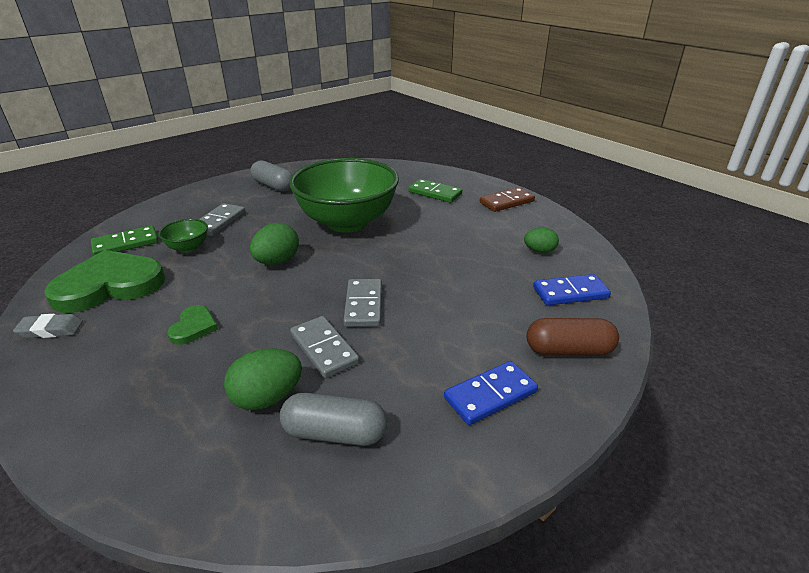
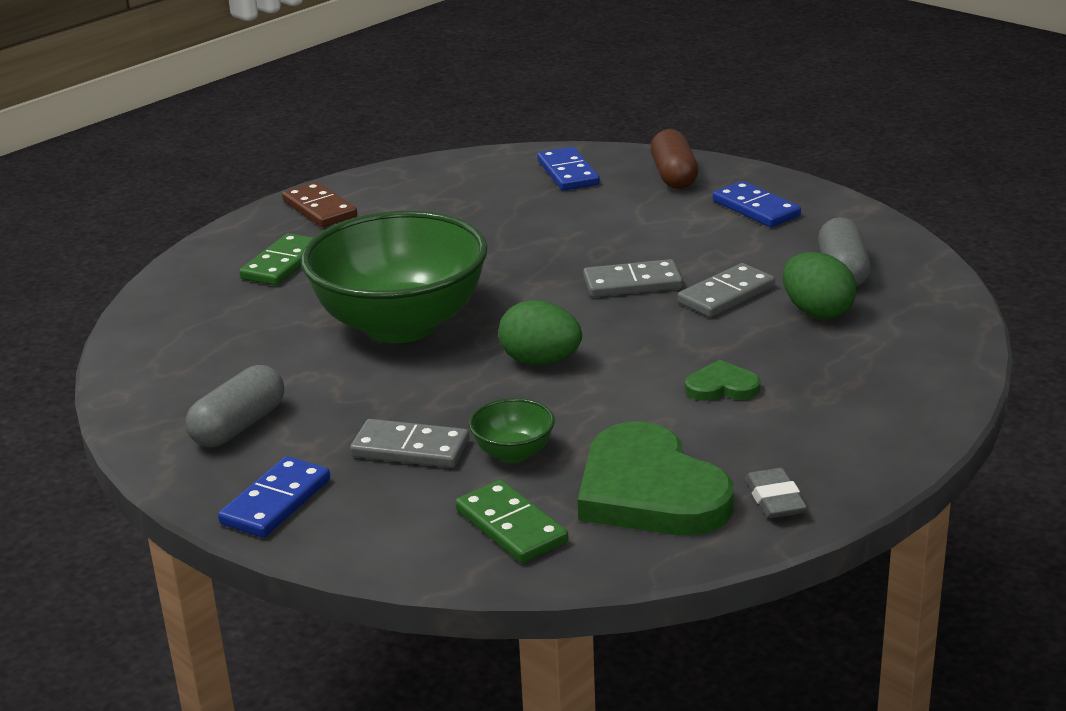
camera: 95 degrees left, 5 degrees down
(204, 194) = (276, 502): none -> blue domino
(539, 251) = (473, 187): green egg -> none

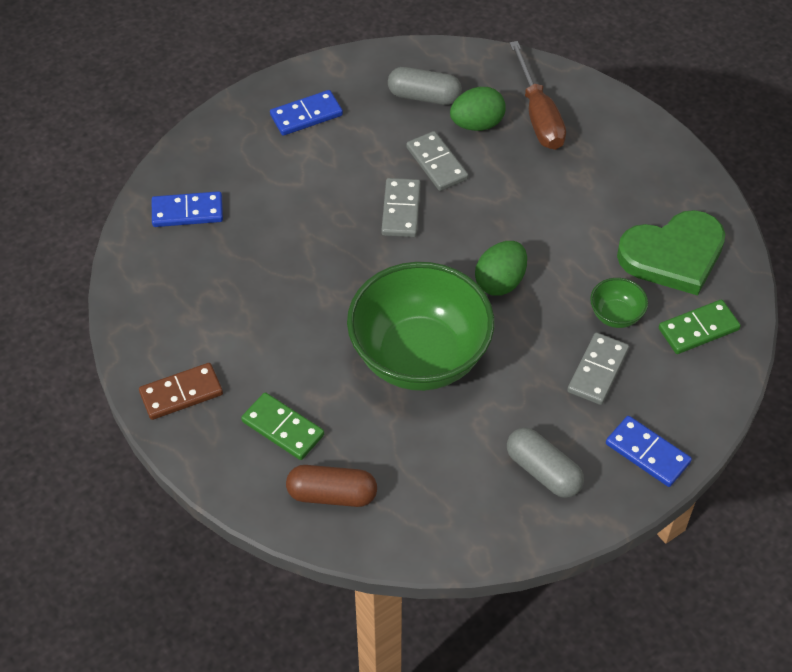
camera: 80 degrees left, 25 degrees up
(674, 176) = (225, 148): brown capsule -> brown capsule (332, 494)
(722, 387) = (560, 194): green heart -> none
(775, 499) = (692, 200): grey eraser -> none
(867, 353) = (538, 115): none -> brown screwdriver

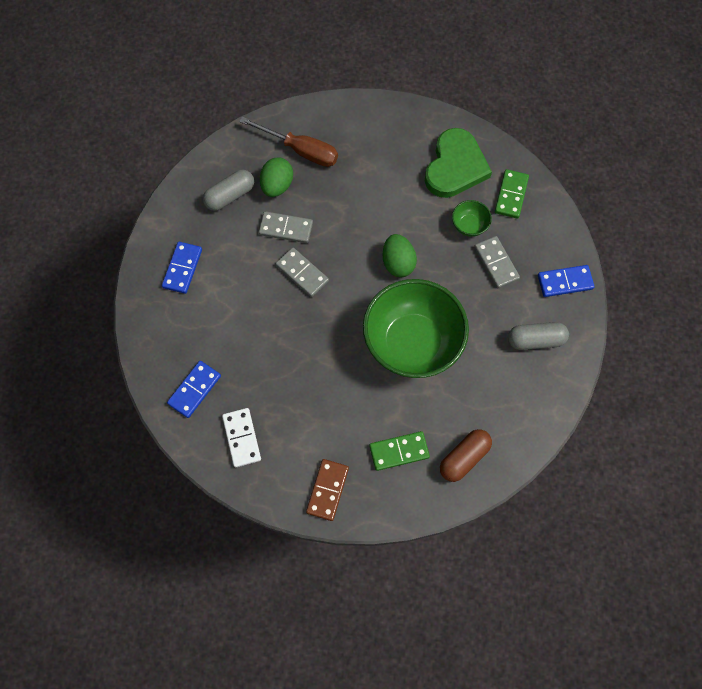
camera: 50 degrees left, 15 degrees up
(172, 283) = (242, 438): none -> white domino

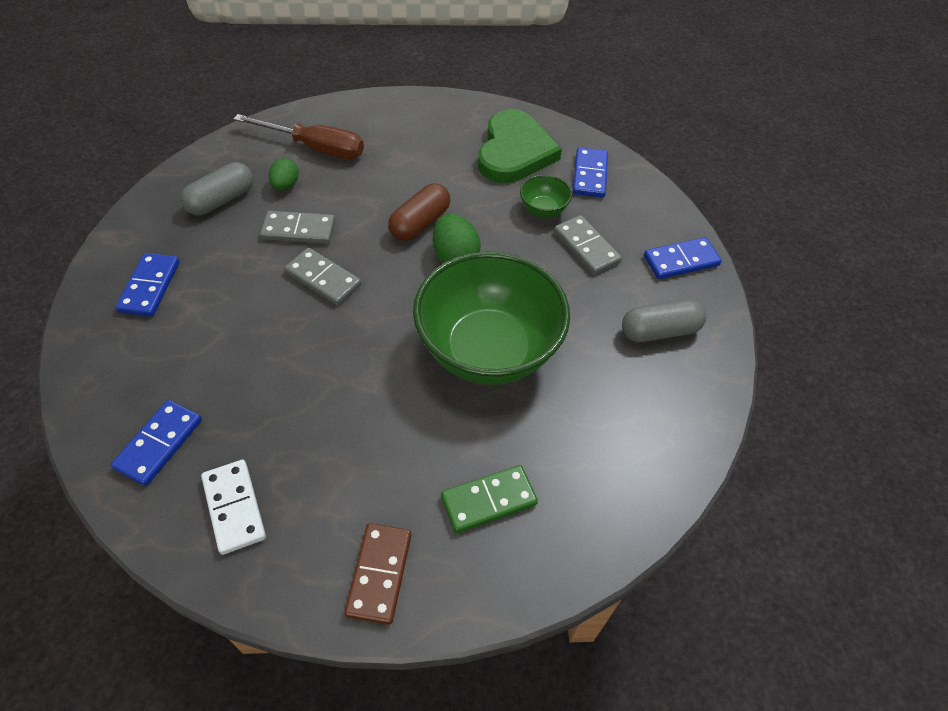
camera: 10 degrees left, 15 degrees down
(277, 186) = (285, 185): green egg -> green egg, size x0.66
(464, 458) = (591, 499): brown capsule -> brown capsule (420, 223)
(511, 195) = (589, 175): green domino -> blue domino

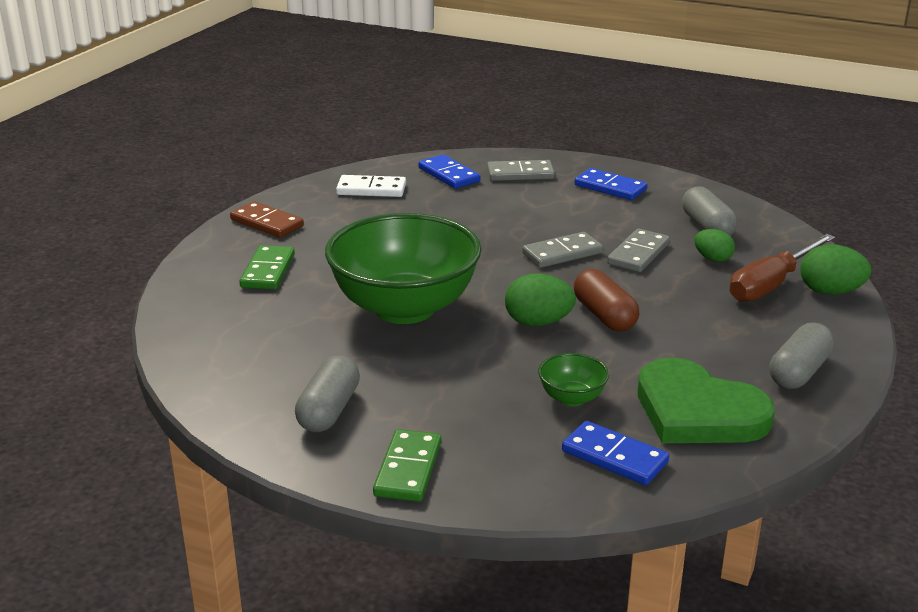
camera: 120 degrees right, 25 degrees down
(311, 119) = (830, 292): none -> green egg
(436, 119) = (799, 372): none -> grey capsule
(586, 247) = (487, 407): grey domino -> grey domino (520, 174)
(681, 260) = (408, 469): blue domino -> green domino

